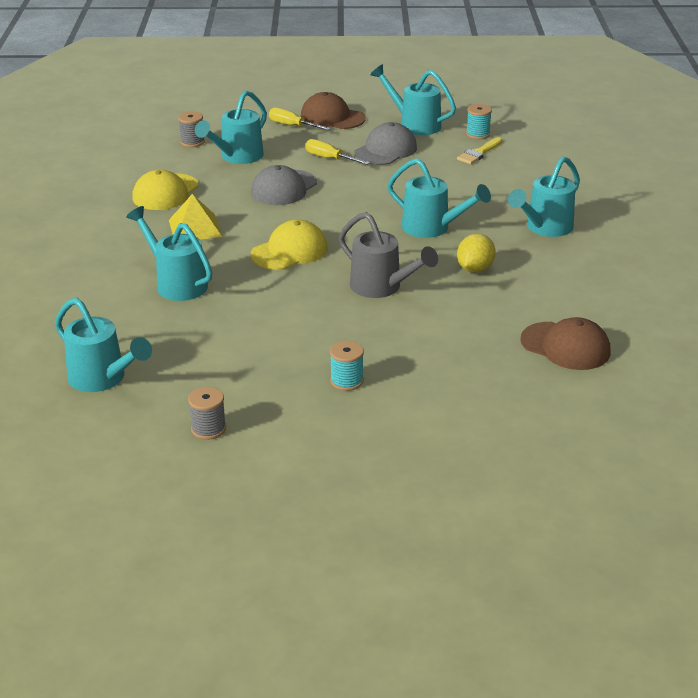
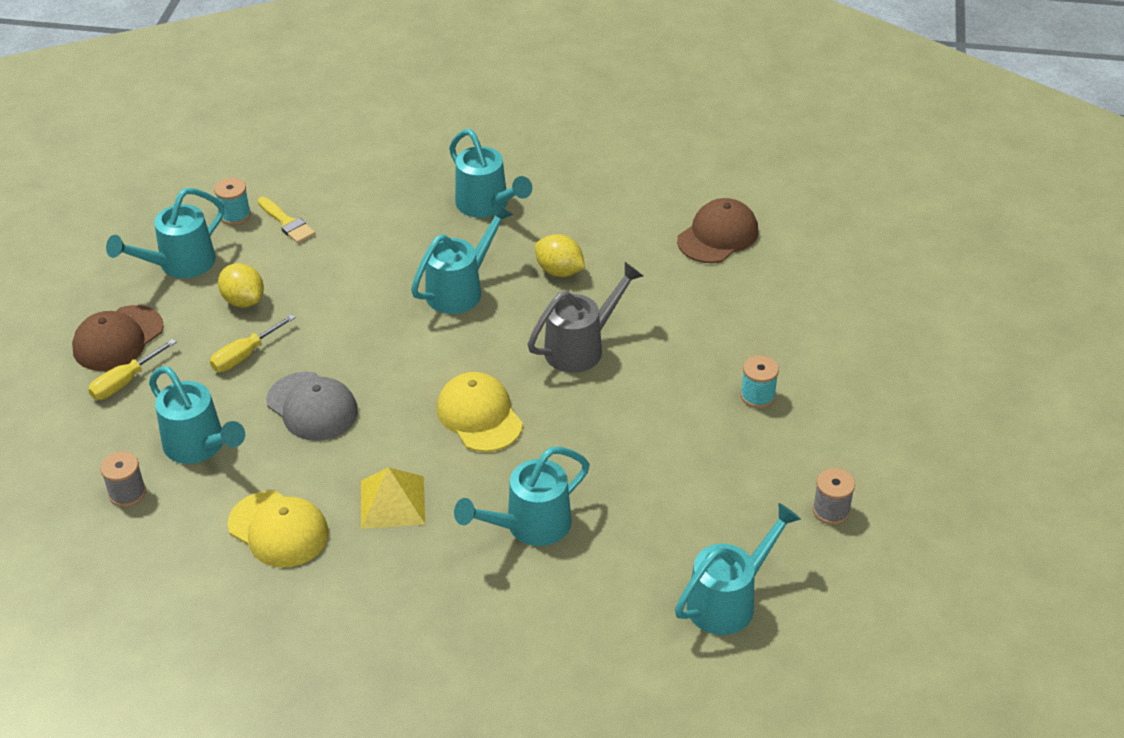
camera: 80 degrees left, 10 degrees up
(386, 150) = (243, 300): grey cap -> yellow lemon

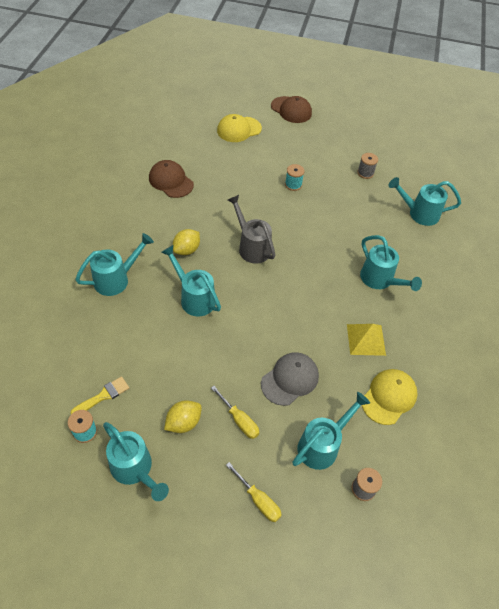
camera: 90 degrees left, 10 degrees up
(118, 339) = (212, 509): brown cap -> brown cap (291, 110)
(479, 416) = (301, 296): yellow cap -> yellow cap (239, 129)
(728, 601) = (419, 213): turquoise watering can -> turquoise watering can turned 45 degrees counterclockwise

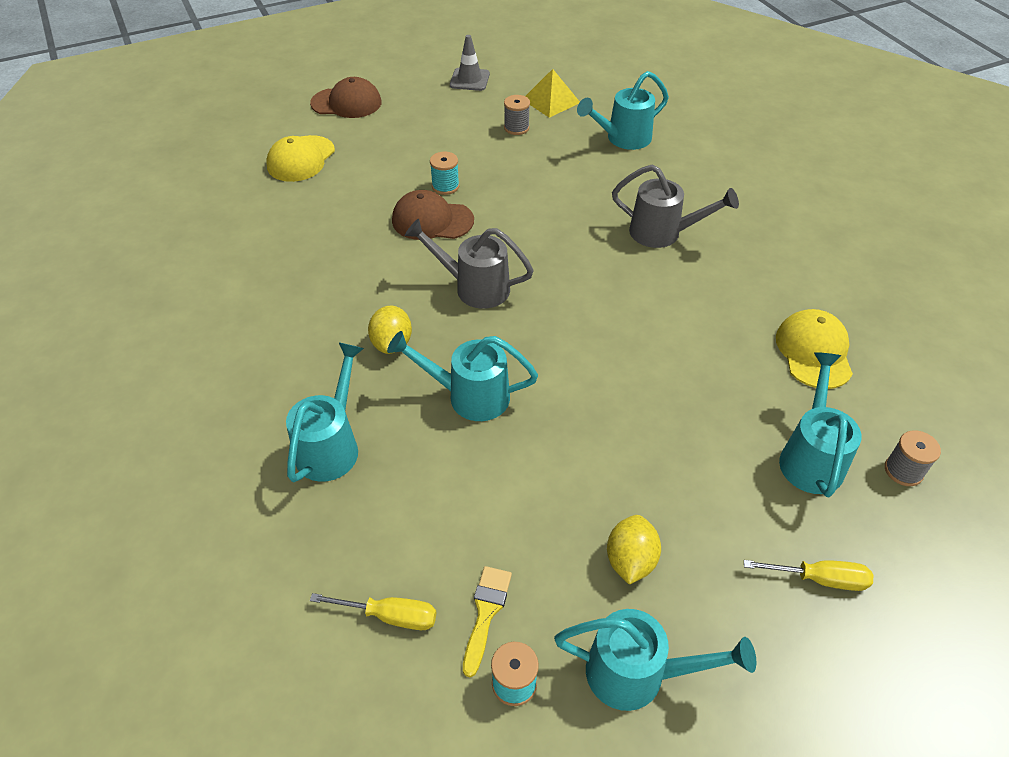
camera: 35 degrees left, 5 degrees down
(171, 181) = (273, 271): brown cap -> brown cap (432, 220)
(239, 420) = (692, 503): yellow screwdriver -> yellow screwdriver (391, 616)
(290, 379) = (693, 410): grey cap -> none
(366, 339) = (721, 307): yellow pyramid -> yellow pyramid (551, 101)
(370, 130) = (469, 80): none -> grey traffic cone
(380, 280) = (662, 233): turquoise watering can -> grey watering can

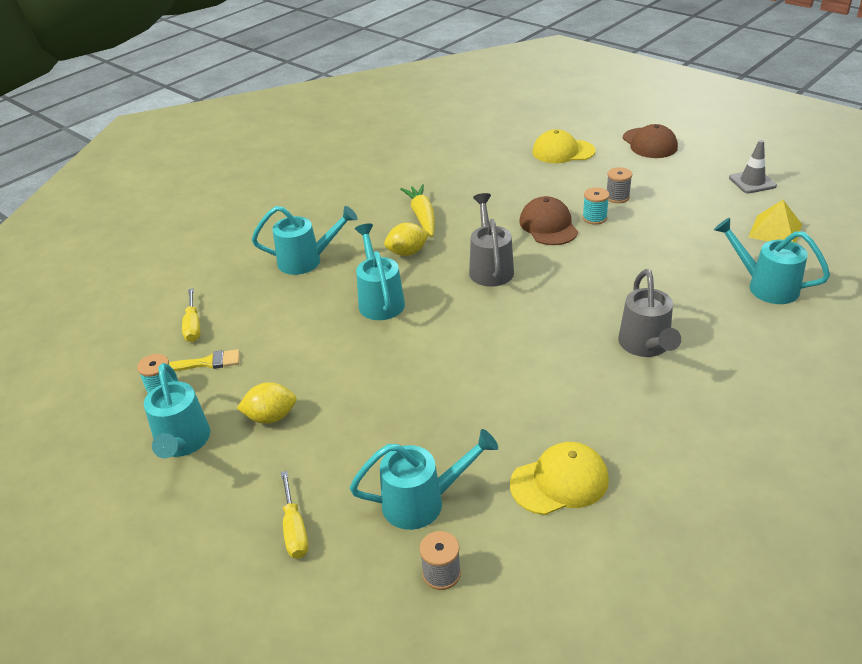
camera: 70 degrees right, 10 degrees down
(327, 307) = (422, 216): none -> yellow carrot
(516, 128) = (711, 225): grey spool -> grey spool (617, 197)

